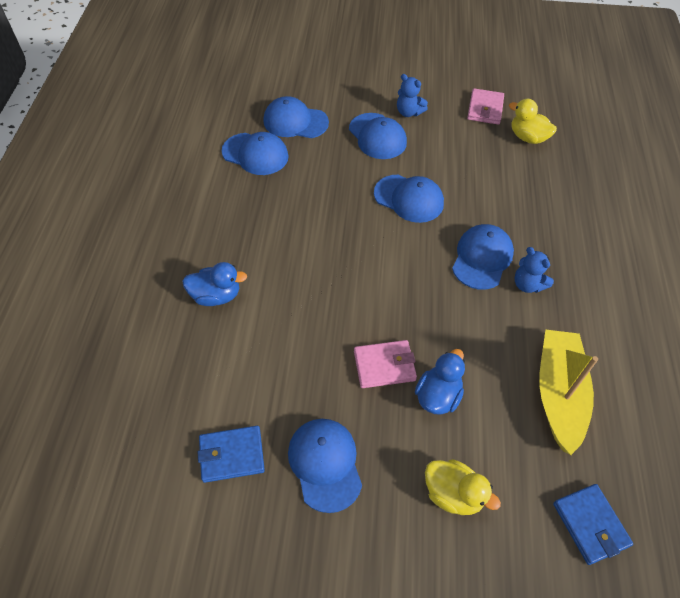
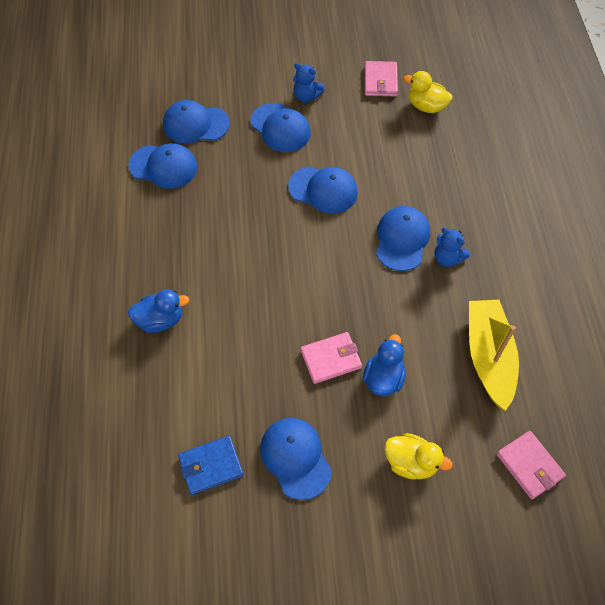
camera: 10 degrees left, 5 degrees up
(590, 524) = (529, 465): blue wallet -> pink wallet

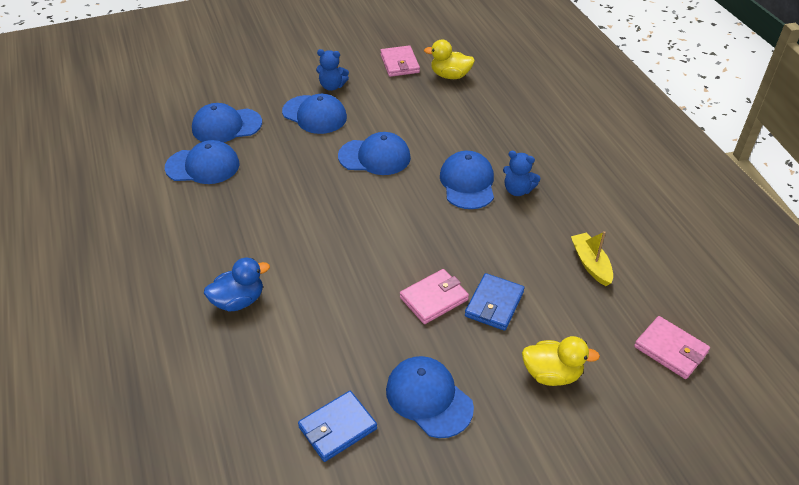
camera: 15 degrees left, 15 degrees down
(383, 378) = (494, 304): blue duck -> blue wallet
(488, 357) = (590, 264): yellow boat -> yellow boat, size x0.56

